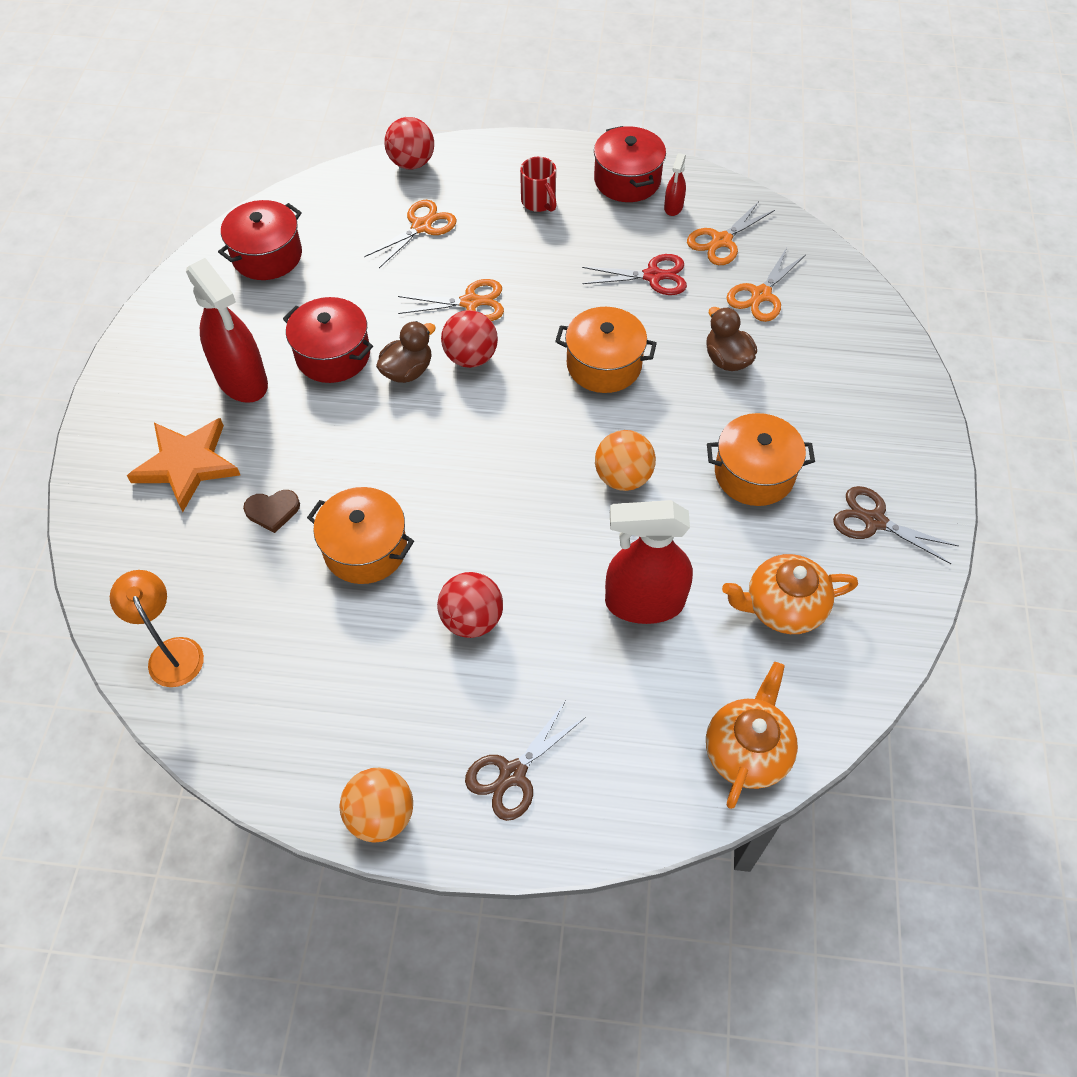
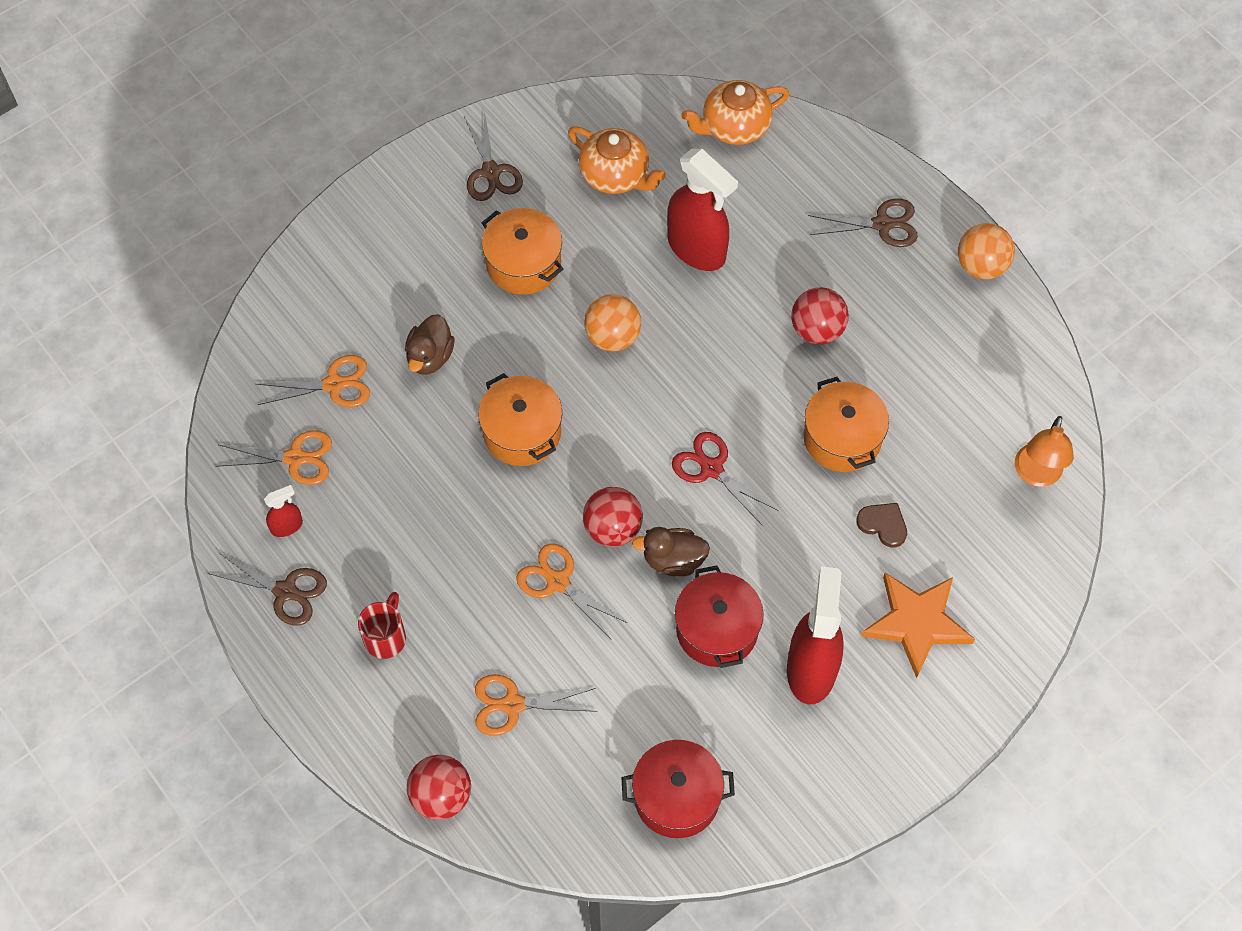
camera: 135 degrees left, 5 degrees up
(627, 180) = (285, 591): red pot -> brown scissors
(653, 276) = (389, 475): red scissors -> red scissors (711, 469)

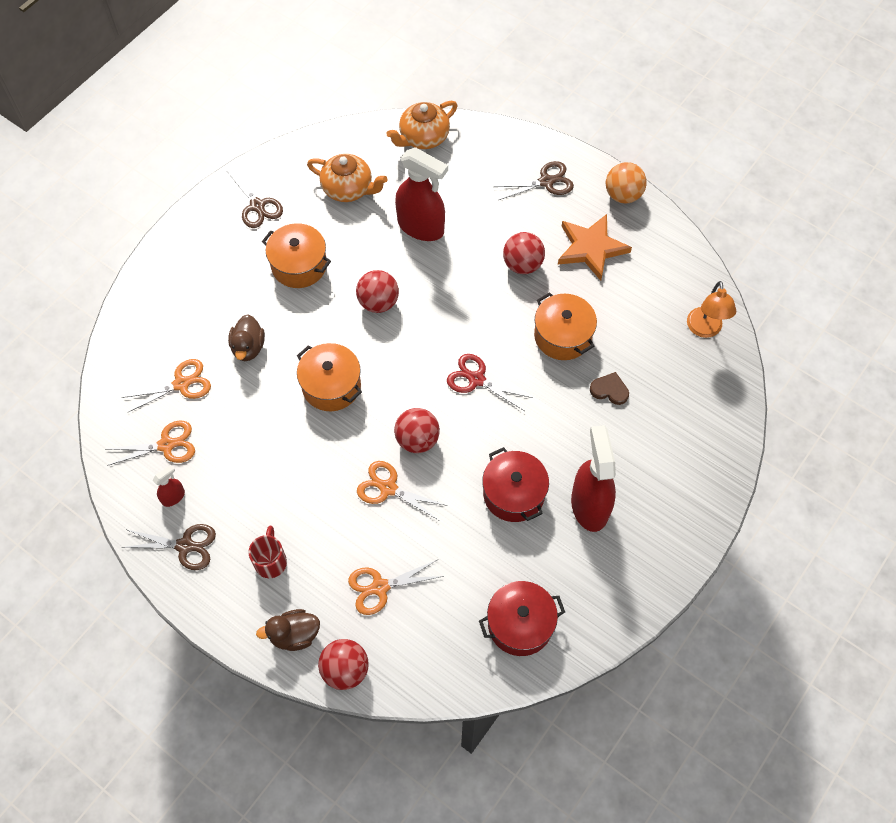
camera: 15 degrees left, 0 degrees up
(612, 337) = (378, 302): orange ball -> red ball
(673, 560) = (467, 451): brown duck -> brown duck (294, 635)
(917, 623) = (654, 454): orange star -> orange star (591, 248)

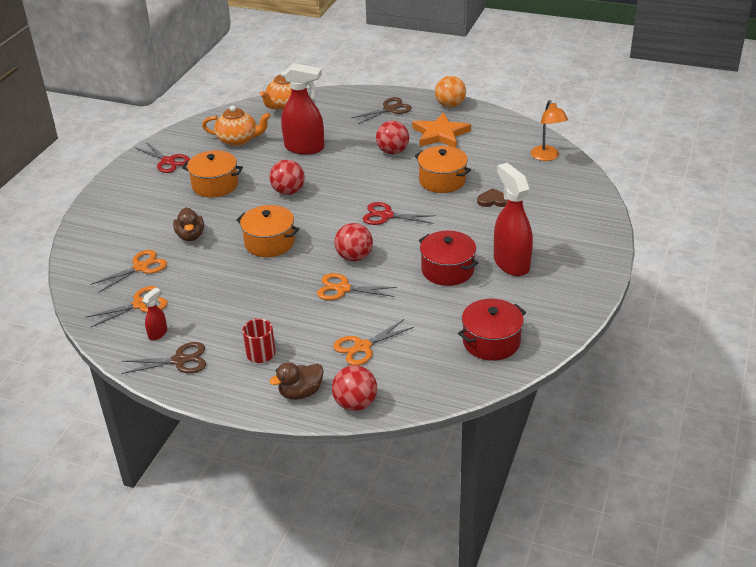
camera: 15 degrees left, 25 degrees down
(257, 206) = (168, 161): brown scissors -> red scissors

